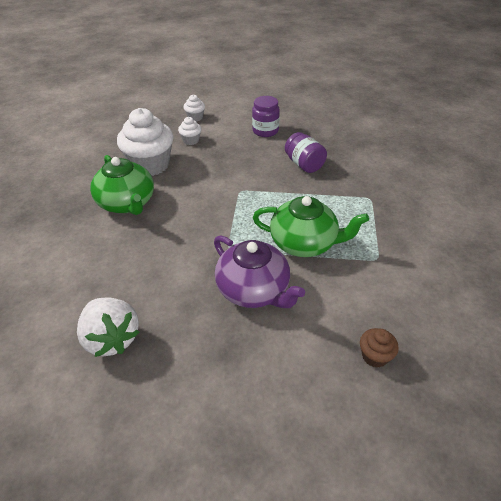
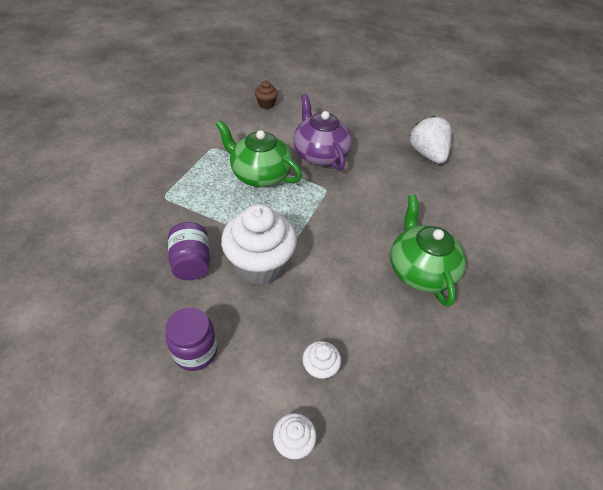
camera: 165 degrees left, 5 degrees up
(150, 165) = (389, 329): white cupcake -> white cupcake (260, 265)

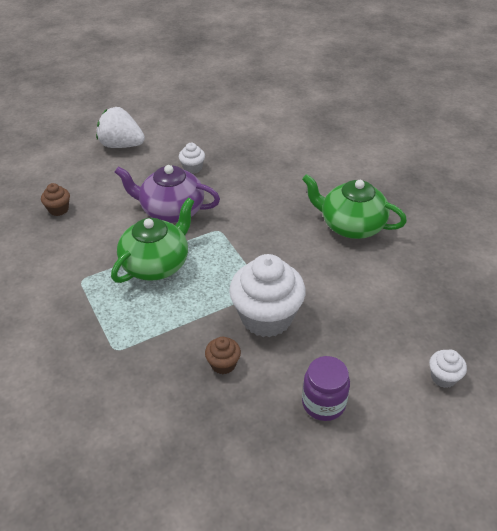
camera: 50 degrees left, 5 degrees down
(191, 262) = (223, 364): purple jar -> brown cupcake
(260, 174) = (156, 264): green teapot -> green teapot turned 150 degrees clockwise
(319, 368) = (394, 331): white cupcake -> white cupcake (192, 168)
(427, 154) = (238, 149): white strawberry -> white strawberry (121, 145)

